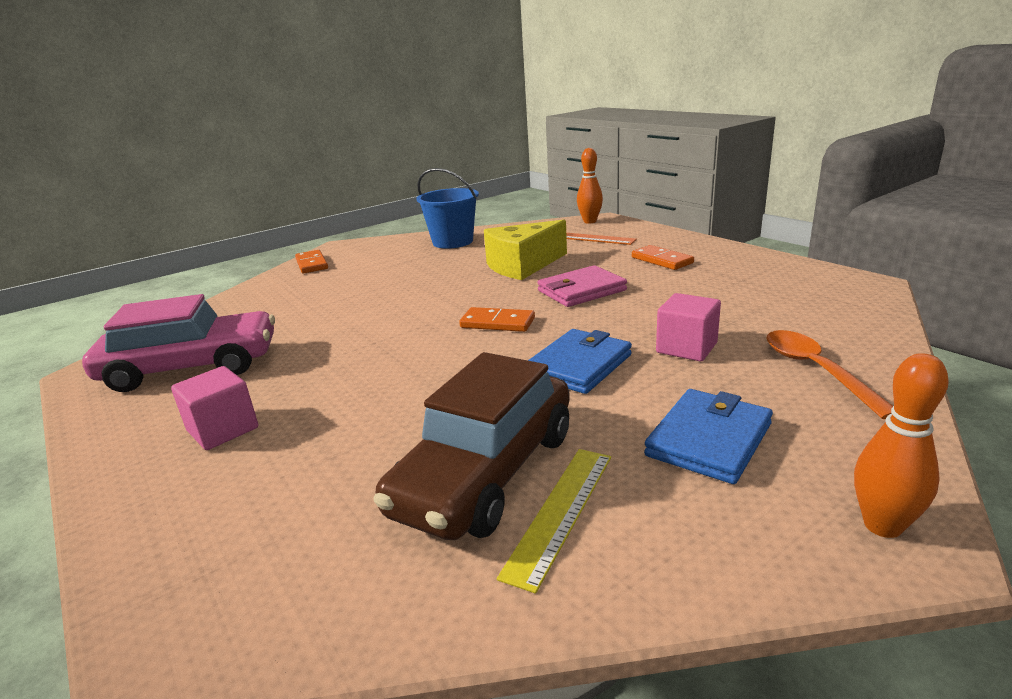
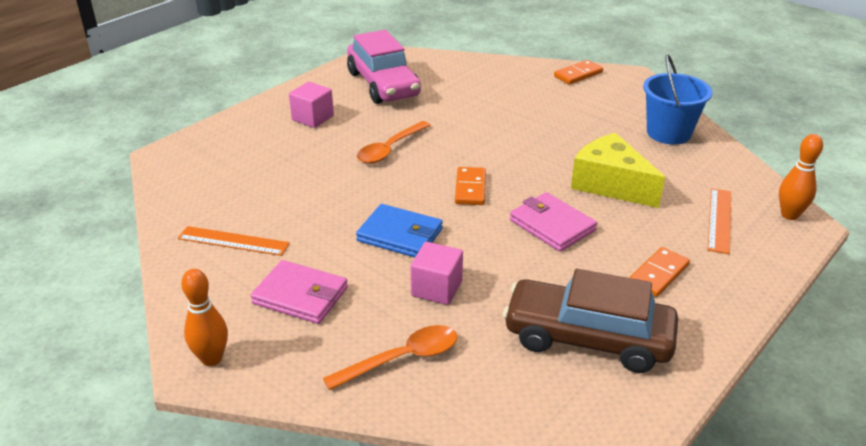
camera: 75 degrees right, 10 degrees up
(375, 367) = (390, 149): none -> orange spoon
(486, 472) = (269, 212): brown car -> brown car (587, 338)
(560, 512) = (233, 241): yellow ruler -> orange ruler
(709, 440) = (300, 295): blue wallet -> pink wallet

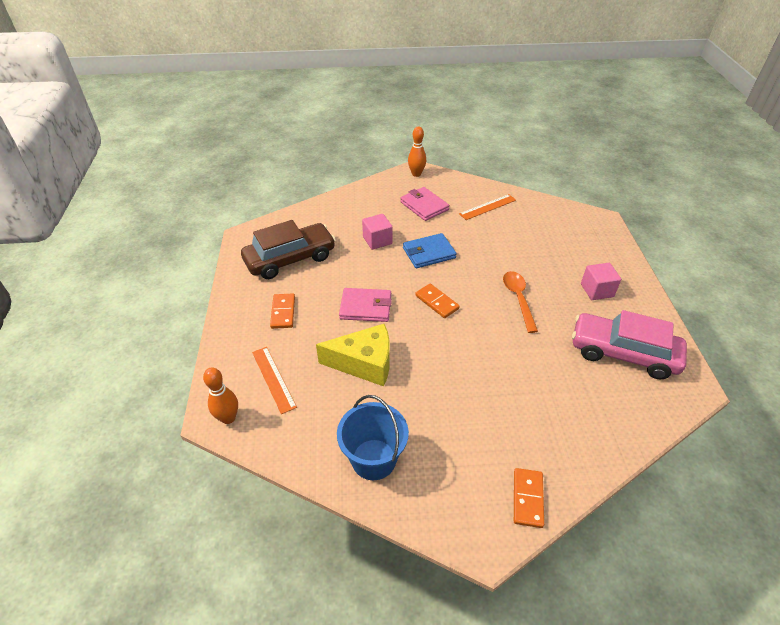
camera: 135 degrees right, 10 degrees up
(300, 295) = (424, 206): pink wallet -> pink wallet turned 75 degrees clockwise
(402, 359) = (354, 210): orange spoon -> none

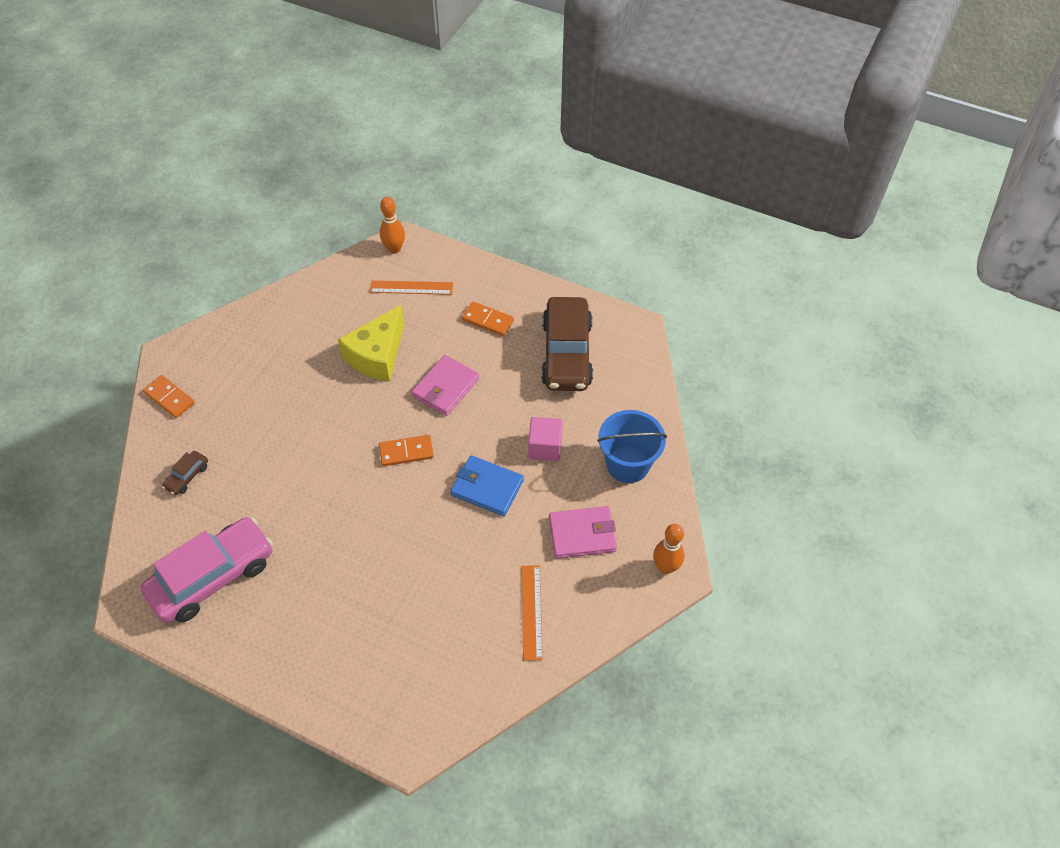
camera: 120 degrees right, 10 degrees up
(373, 459) = (283, 321): blue bucket -> blue bucket (627, 464)
(429, 253) = (487, 487): blue wallet -> blue wallet turned 75 degrees counterclockwise
(518, 299) = (352, 532): orange spoon -> none
(578, 424) = (187, 476): none -> brown car
(597, 290) = (302, 625): pink cube -> none

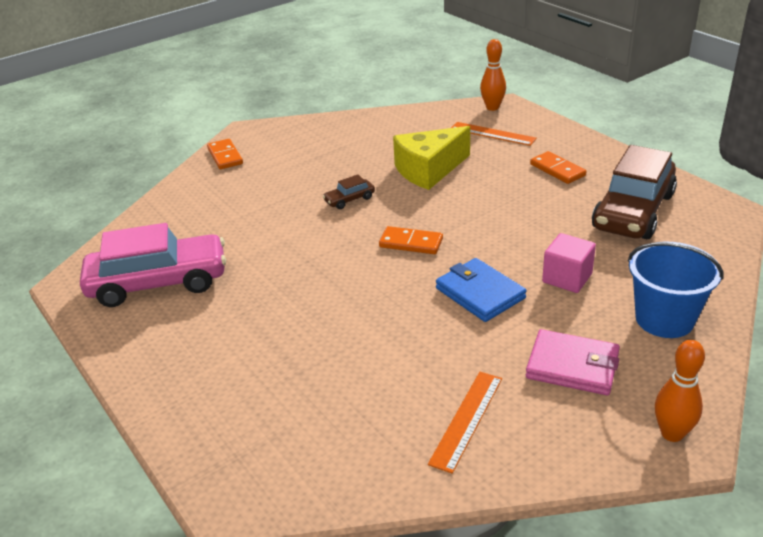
camera: 30 degrees right, 20 degrees down
(187, 476) = (196, 208): brown car -> brown car (349, 199)
(445, 387) = (483, 206): pink wallet -> none

